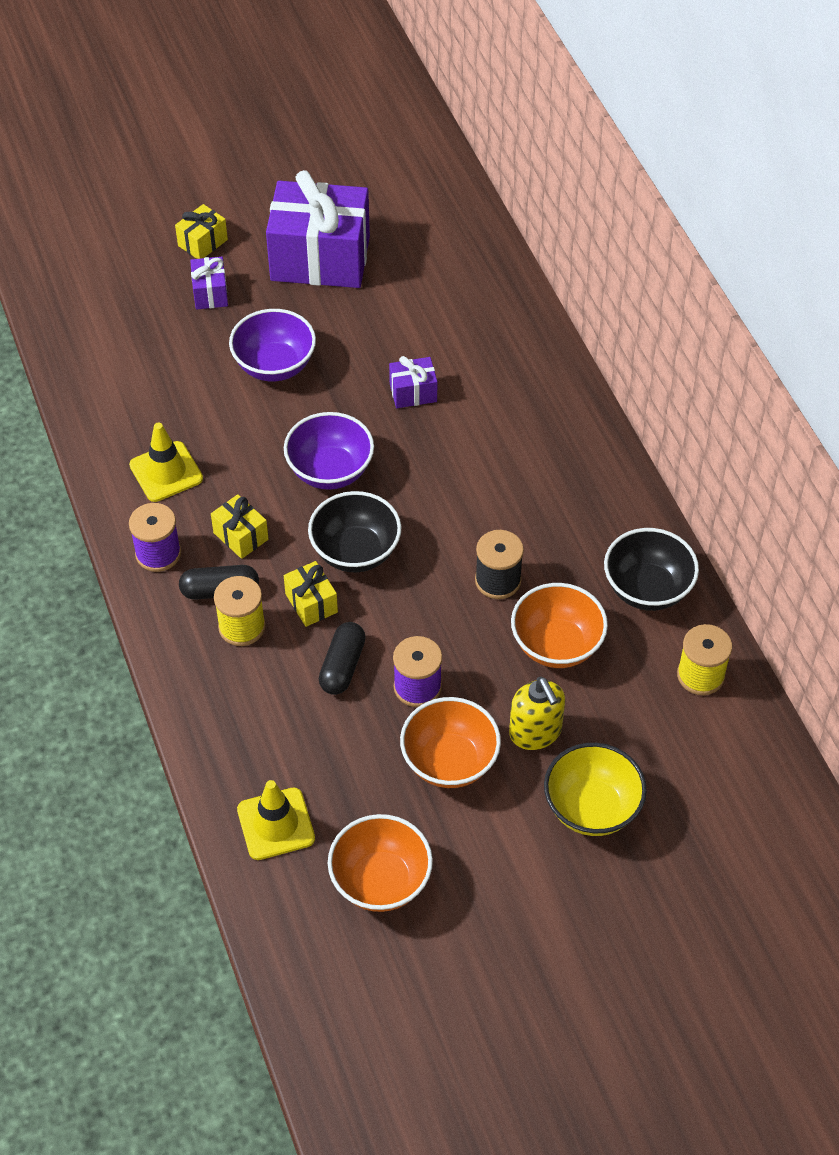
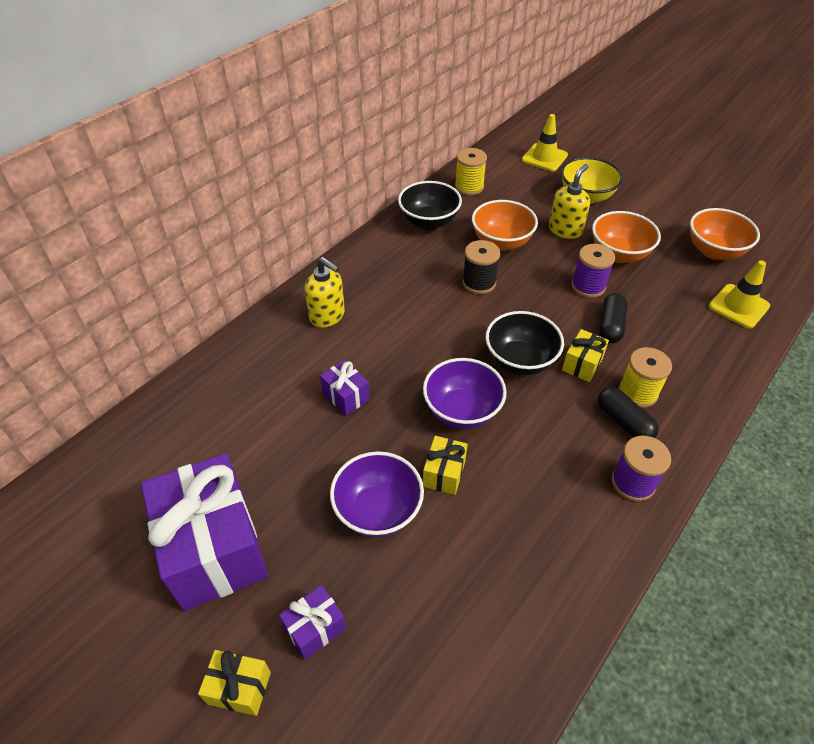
camera: 120 degrees left, 5 degrees down
(166, 472) = (555, 527): yellow traffic cone -> yellow traffic cone (544, 158)
(241, 536) = (568, 435): yellow gift -> yellow gift (444, 473)
(342, 666) = (610, 326): black capsule -> black capsule turned 60 degrees counterclockwise
(536, 420) = (327, 316): none -> yellow soap dispenser

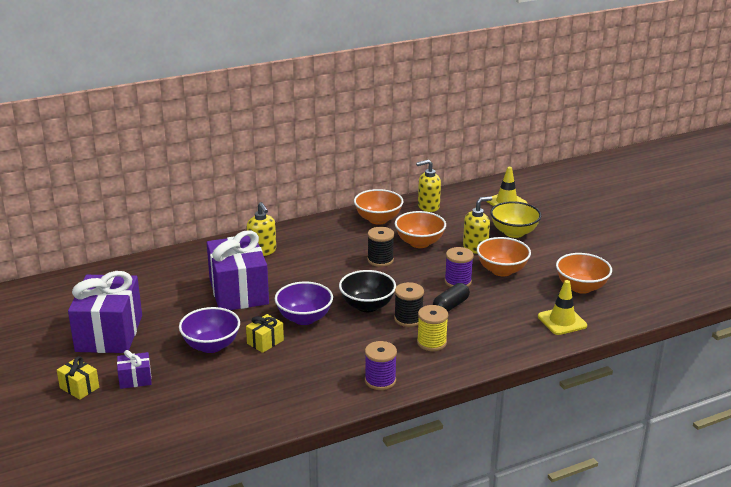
camera: 25 degrees right, 20 degrees down
(346, 396) = (238, 292): purple gift -> purple gift, size x2.28
(429, 222) = (378, 219): black bowl -> orange bowl
(469, 187) = (428, 206): yellow spool -> yellow soap dispenser
(582, 364) = (408, 319): yellow gift -> black spool
(623, 422) = (405, 353): black capsule -> none

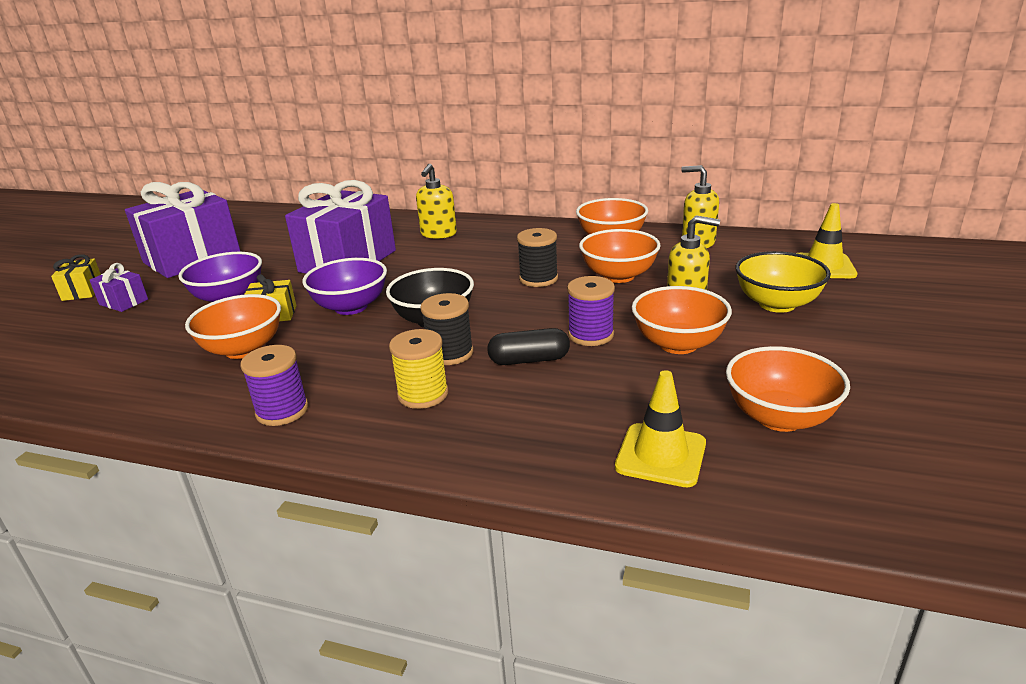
camera: 45 degrees right, 0 degrees up
(291, 366) = (243, 349): none -> orange bowl

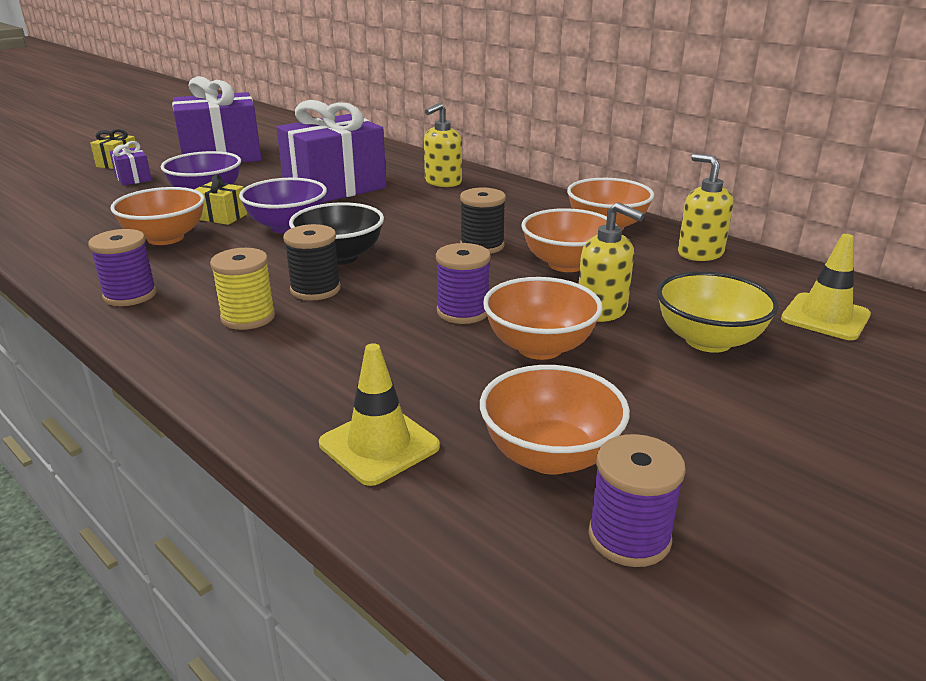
camera: 25 degrees right, 0 degrees up
(529, 360) = (375, 317): black capsule -> none
(888, 451) = (629, 537): none -> purple spool

